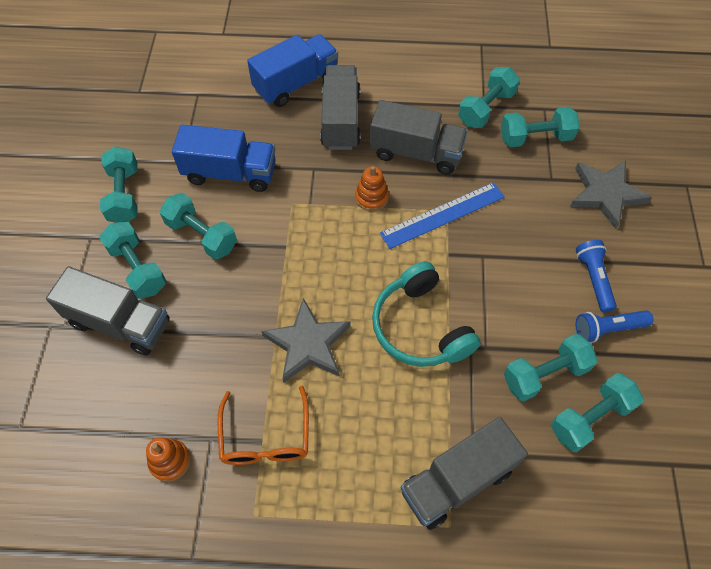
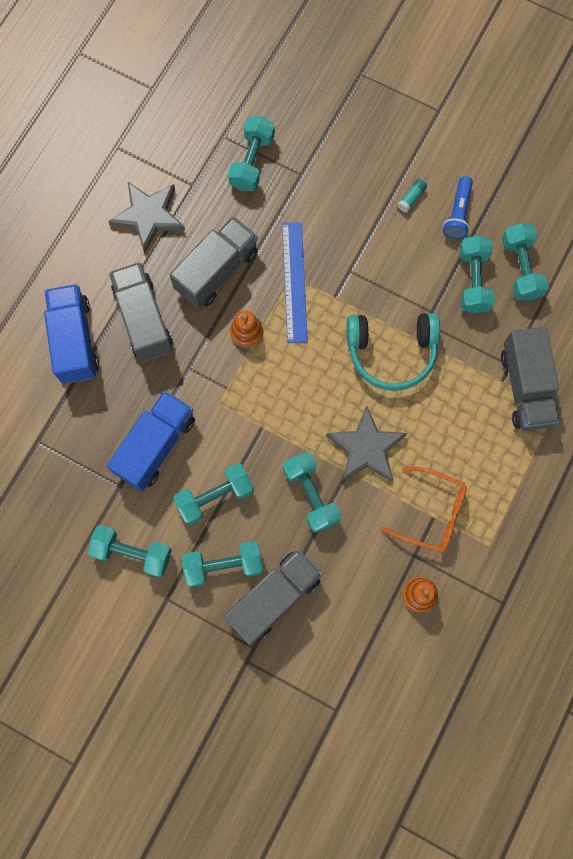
camera: 65 degrees left, 15 degrees up
(340, 120) = (143, 319): grey truck -> grey truck turned 45 degrees clockwise
(486, 108) = (197, 185): turquoise dumbbell -> turquoise dumbbell (311, 495)
(593, 279) = (411, 198): blue flashlight -> turquoise glue stick
(605, 194) = (338, 141): grey star -> grey star (148, 216)

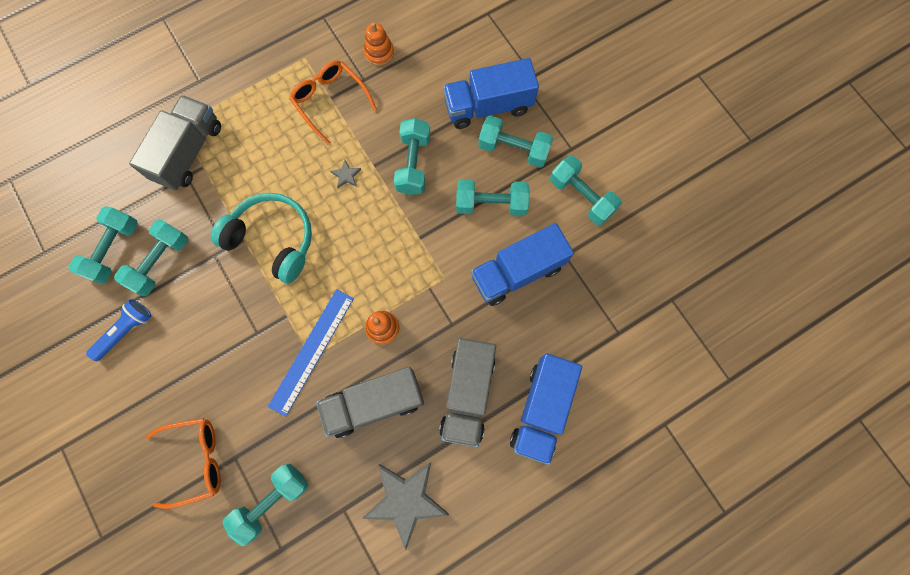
camera: 150 degrees left, 0 degrees up
(274, 598) = (488, 106): grey truck -> blue truck
(330, 157) = (196, 460): none -> orange glasses
(366, 448) = (346, 175): grey star -> grey star, size x0.41
(411, 198) = (154, 371): turquoise glue stick -> none

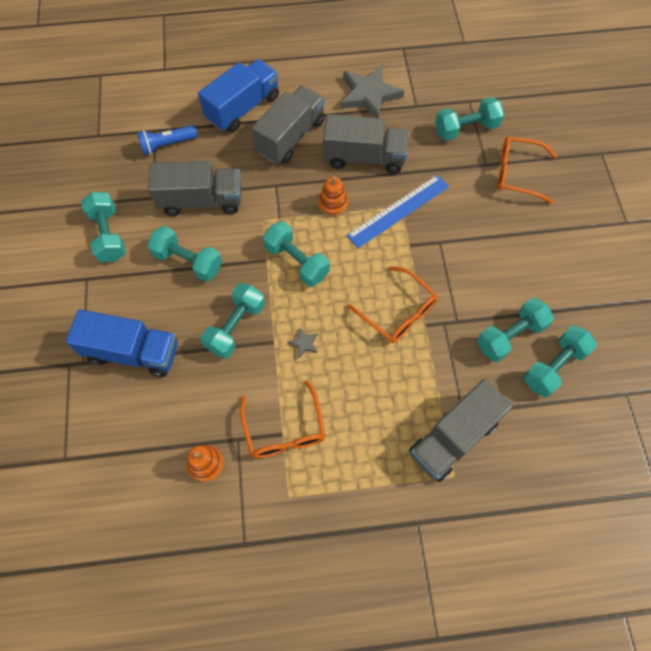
camera: 155 degrees left, 10 degrees down
(126, 331) = (555, 289): blue flashlight -> blue flashlight (167, 144)
(272, 240) = (398, 312): turquoise headphones -> orange glasses
(513, 149) = (137, 300): turquoise dumbbell -> turquoise dumbbell (296, 261)
(517, 272) = (201, 200): blue truck -> grey truck

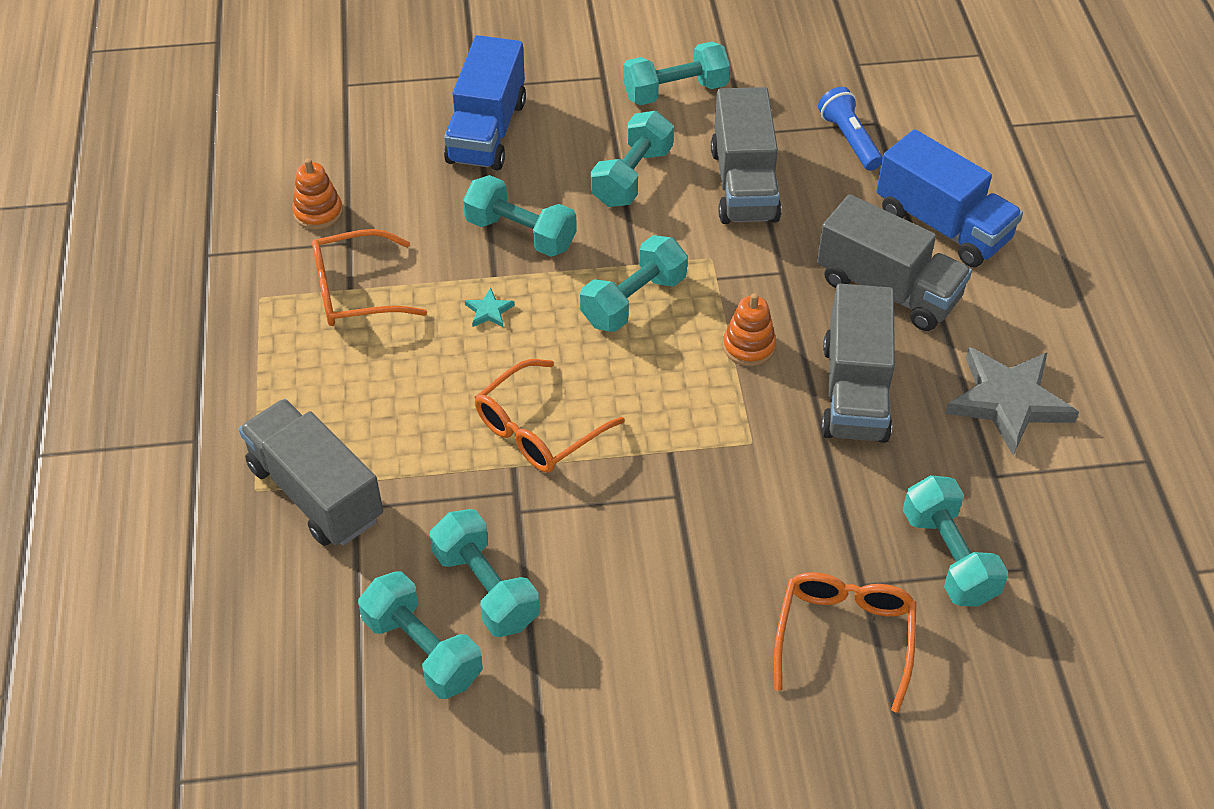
camera: 90 degrees right, 15 degrees down
(304, 343) = (489, 311): grey star -> turquoise star
(398, 210) = (741, 437): blue ruler -> none

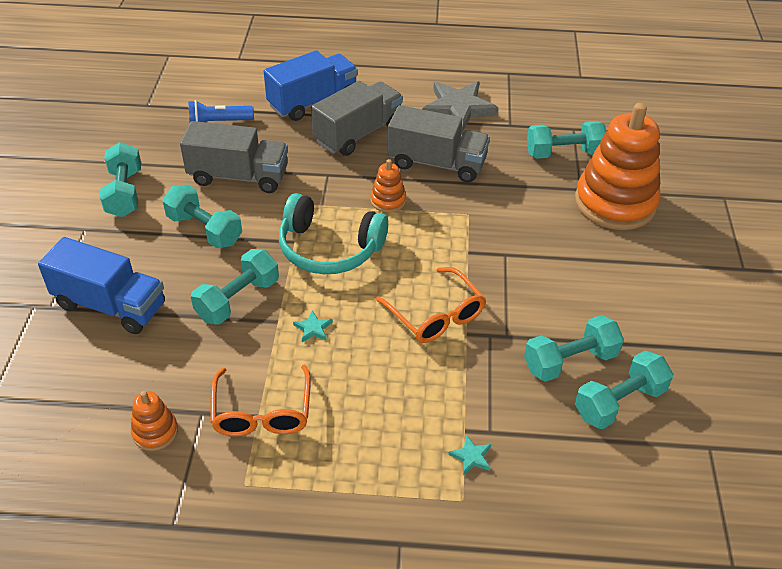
camera: 80 degrees left, 5 degrees down
(316, 492) = (471, 457): grey truck -> turquoise star
(633, 301) = (329, 248): turquoise dumbbell -> turquoise headphones
(844, 636) = (615, 203): orange glasses -> orange stacking toy

